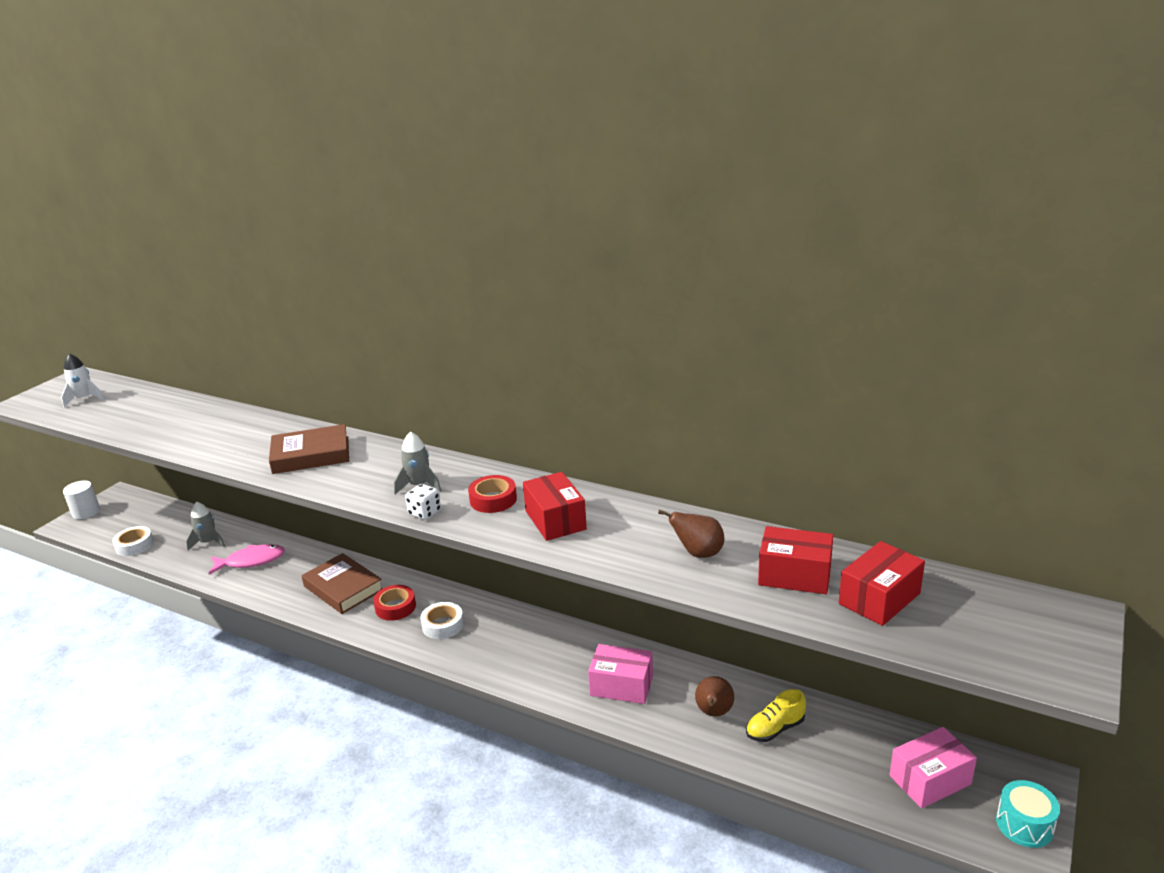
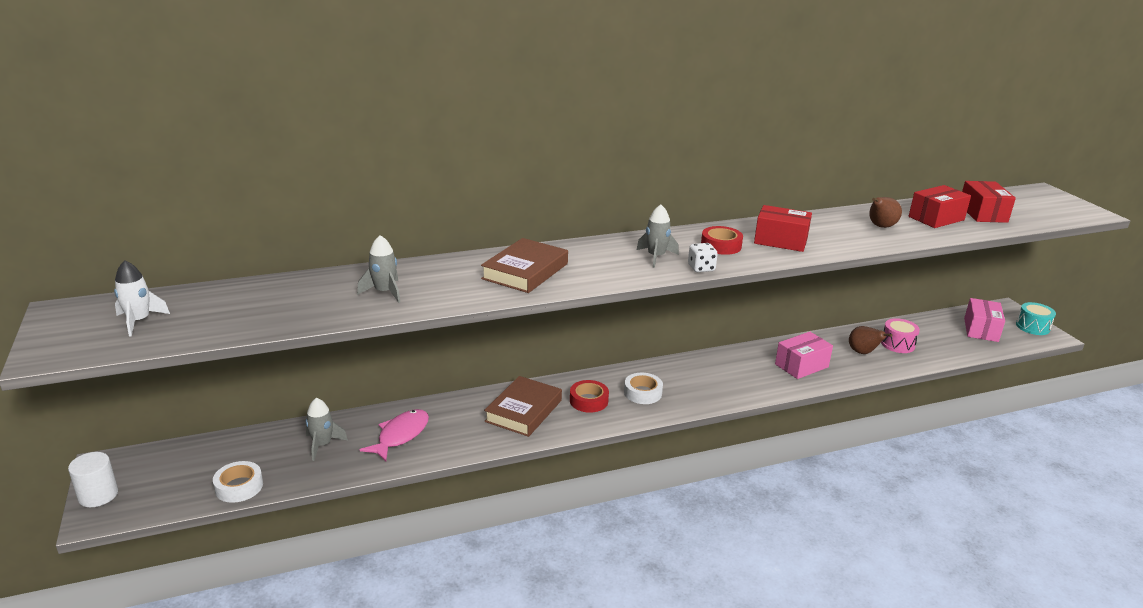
camera: 50 degrees left, 0 degrees up
(209, 433) = (384, 292): none -> grey rocket
(343, 588) = (524, 411): brown book -> brown book turned 60 degrees counterclockwise
(775, 729) = (897, 344): yellow shoe -> pink drum

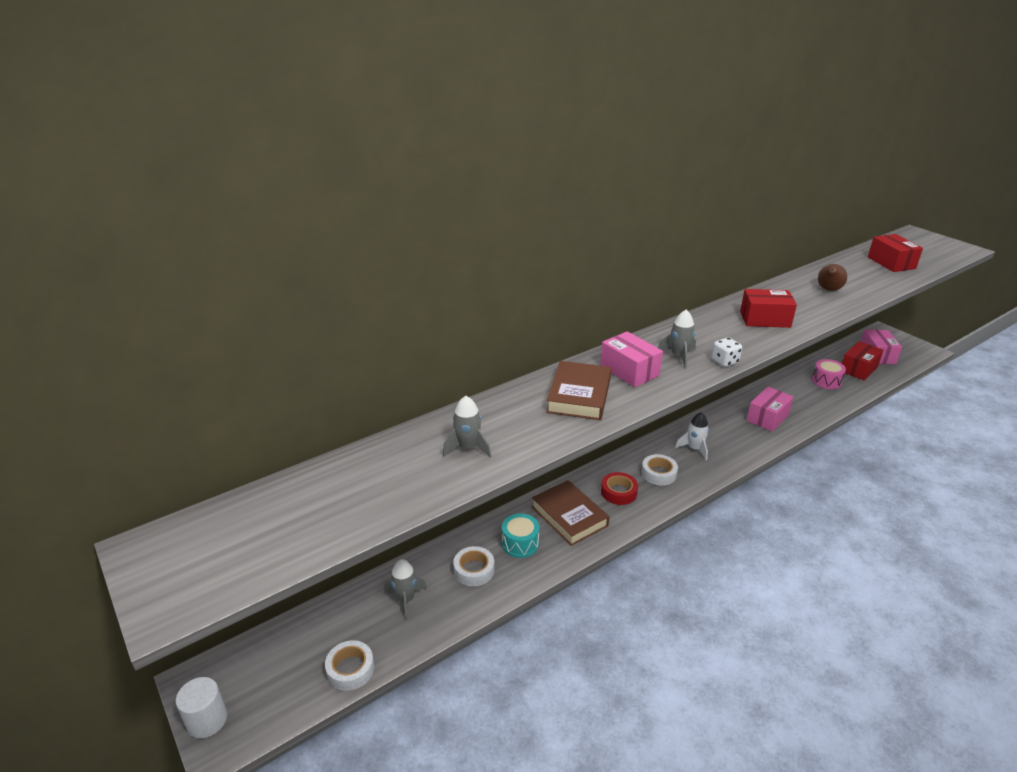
camera: 15 degrees left, 5 degrees up
(139, 321) = (240, 541): white rocket -> white rocket (694, 448)
(400, 435) = (474, 570): pink fish -> white tape
(524, 411) = (569, 516): brown book -> brown book turned 45 degrees counterclockwise
(593, 260) = (629, 371): none -> pink box
(721, 245) = (722, 333): red tape -> none
(863, 352) = (805, 395): brown pear -> none
(936, 218) = (862, 274): red box -> red box (858, 369)
(1032, 327) = (911, 345): turquoise drum -> turquoise drum (520, 543)

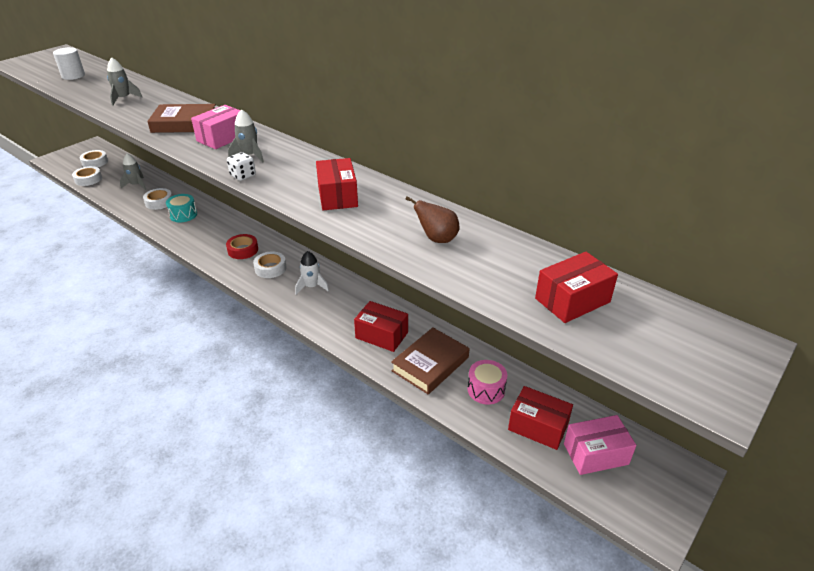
camera: 75 degrees right, 5 degrees up
(207, 720) = (67, 153): white cylinder -> white cylinder (73, 76)
(283, 666) = (95, 162): none -> white tape
(569, 516) = (212, 231): brown book -> brown book (430, 364)
(767, 417) = (381, 335): pink box -> red box

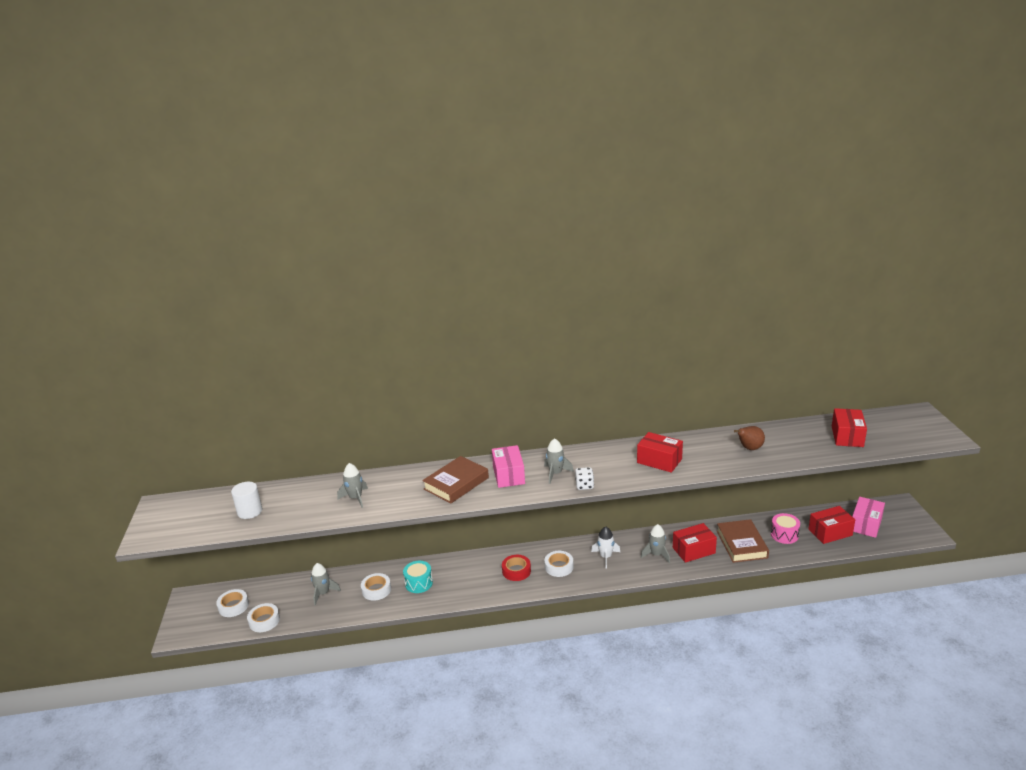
camera: 45 degrees left, 10 degrees down
(348, 314) = (656, 555): none -> grey rocket

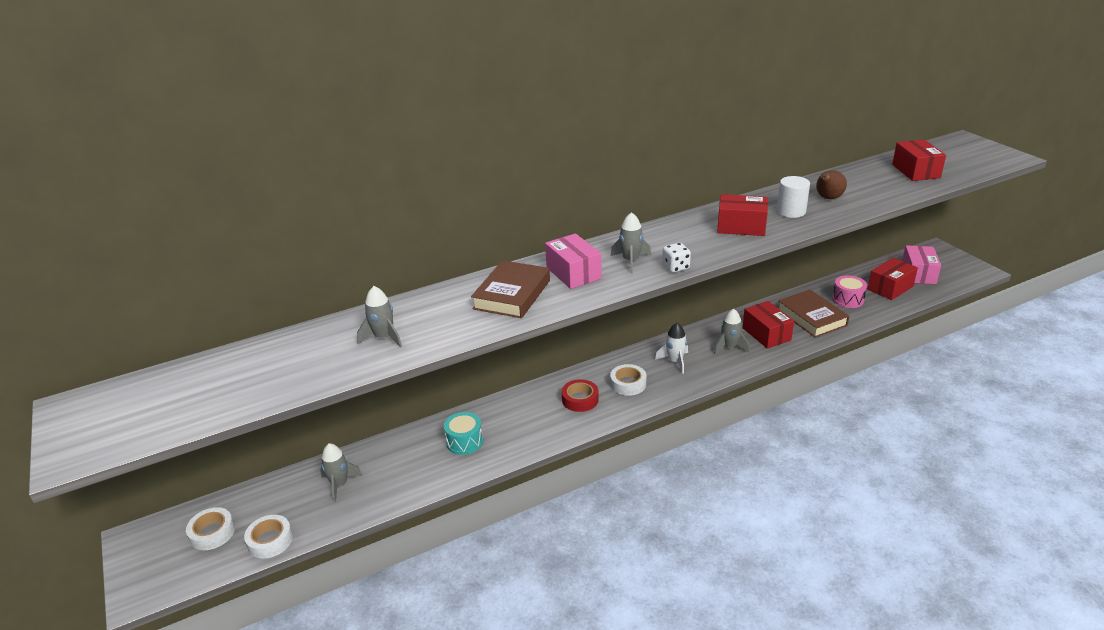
camera: 20 degrees left, 5 degrees up
(250, 511) = (231, 385): white cylinder -> white cylinder (791, 211)
(376, 590) = (412, 463): white tape -> none
(693, 550) = (766, 334): red box -> red box turned 75 degrees counterclockwise

